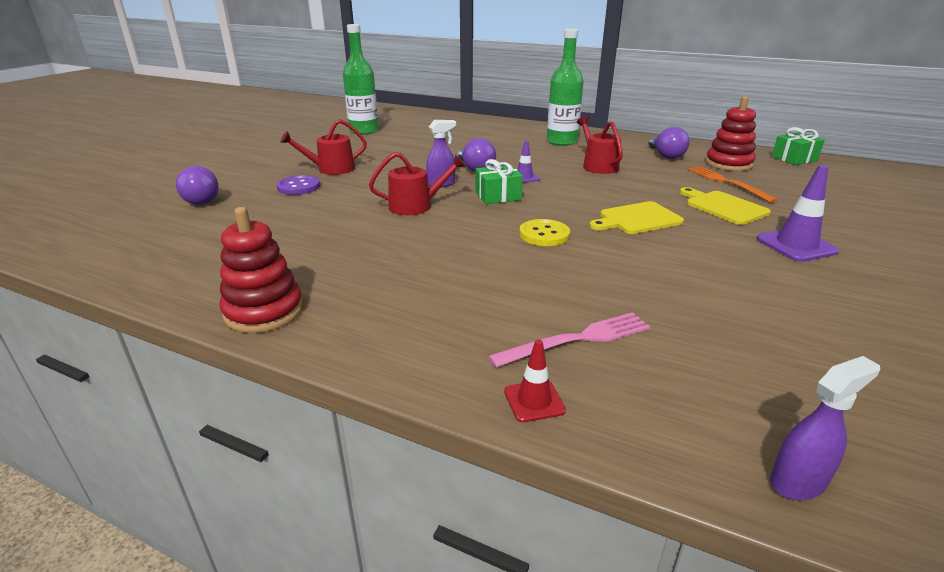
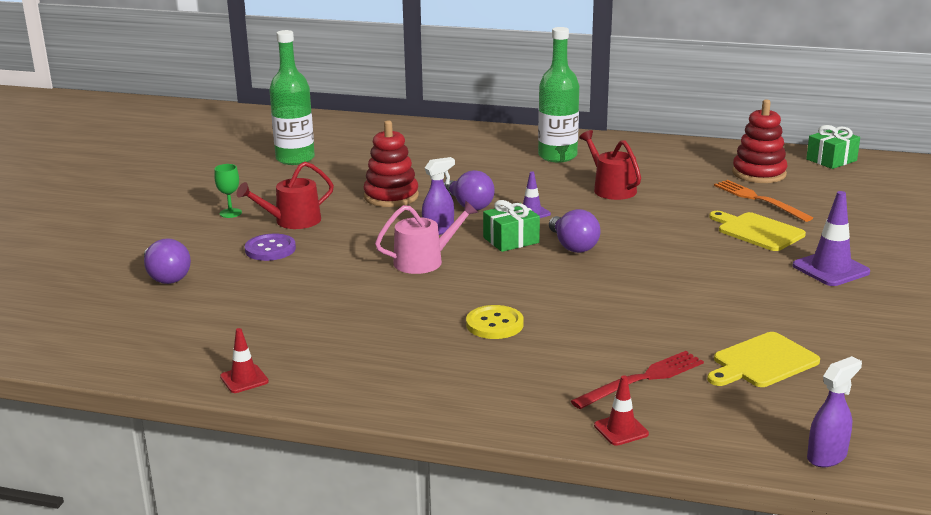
camera: 10 degrees left, 5 degrees down
(186, 292) = (244, 379): none -> red traffic cone
(264, 311) = (338, 388): red stacking toy -> red stacking toy (391, 196)
(290, 160) = (230, 213): none -> green goblet
(416, 206) = (424, 261): red watering can -> pink watering can
(544, 234) = (578, 282): yellow button -> yellow button (494, 324)
(577, 339) = (642, 379): pink fork -> red fork
(637, 219) = (670, 254): yellow cutting board -> yellow cutting board (762, 362)
(665, 156) = (686, 167): purple light bulb -> purple light bulb (573, 246)

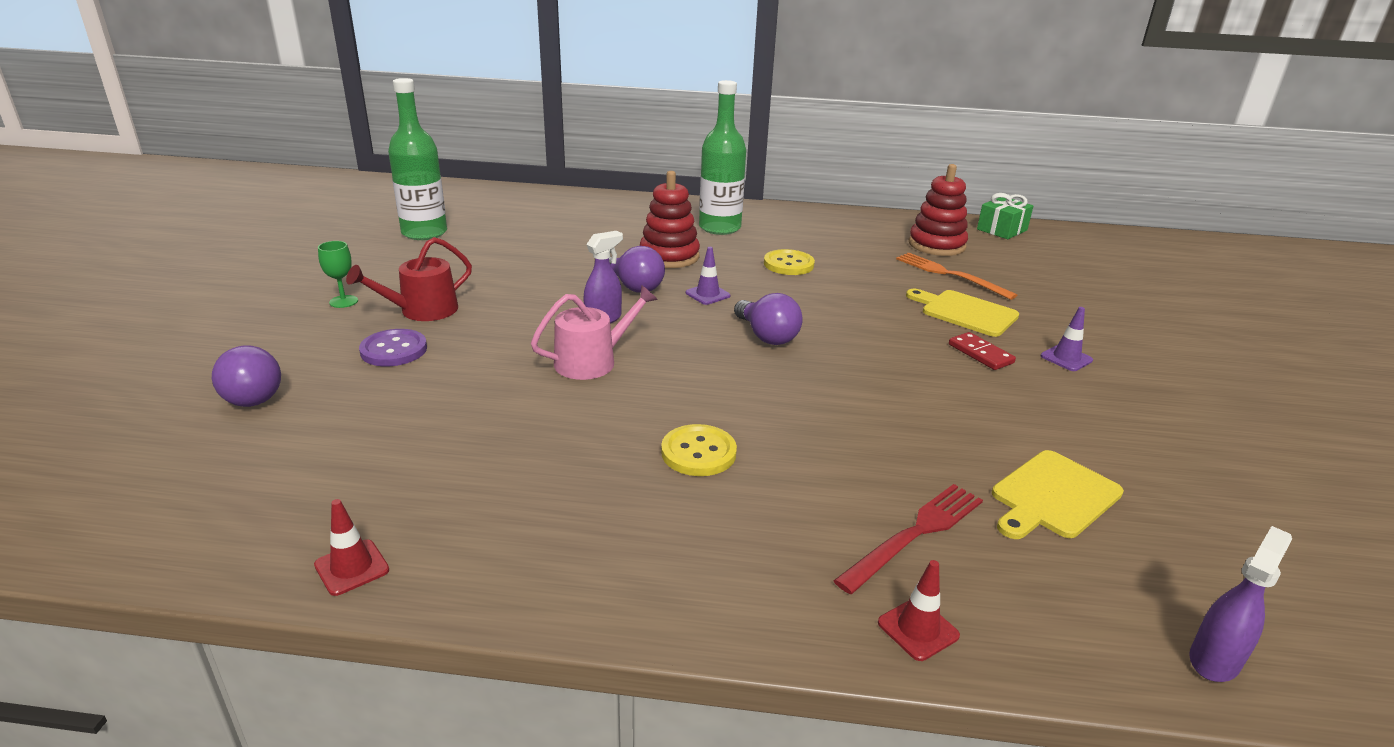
camera: 10 degrees left, 5 degrees up
(391, 196) = (541, 277): red stacking toy -> red stacking toy (669, 256)
(511, 240) = (692, 330): green gift -> none
(611, 189) = (788, 264): red watering can -> yellow button
(754, 264) = (980, 354): none -> red domino
(830, 269) = (1066, 358): purple traffic cone -> purple traffic cone, size x0.59

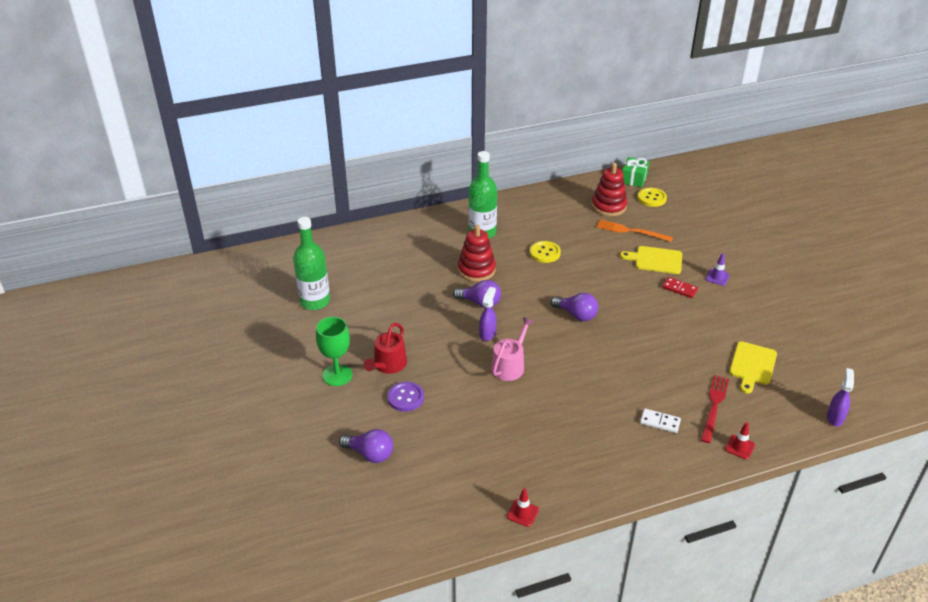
camera: 25 degrees left, 10 degrees up
(343, 301) = (337, 375): green goblet -> green goblet, size x1.78
(698, 453) = (604, 400): yellow button -> yellow button (651, 198)
(707, 294) = (523, 294): purple traffic cone -> none
(775, 520) = (660, 422): none -> white domino

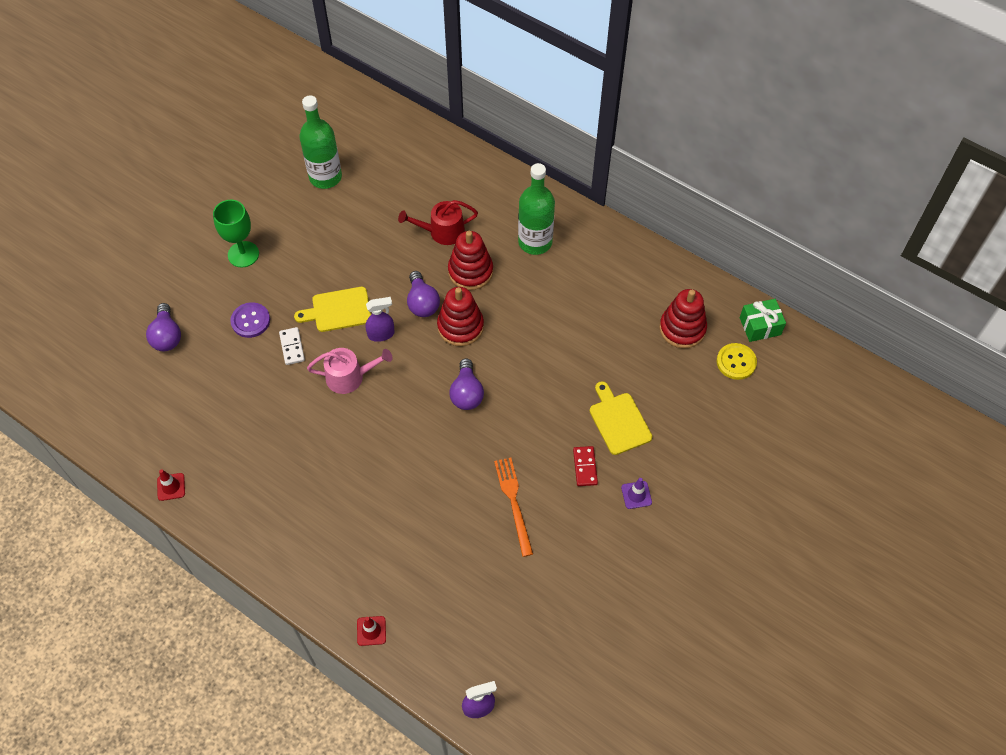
camera: 55 degrees right, 20 degrees up
(388, 365) = (282, 283): red watering can -> red watering can (442, 232)
(518, 294) = (460, 326): none -> red stacking toy
(545, 253) = (546, 314): yellow button -> none
(631, 231) = (653, 372): orange fork -> orange fork (513, 502)
(660, 422) = (359, 543): white domino -> white domino (292, 347)
(714, 406) = (416, 582): red fork -> none
(752, 365) = (507, 593): yellow cutting board -> yellow cutting board (338, 310)

